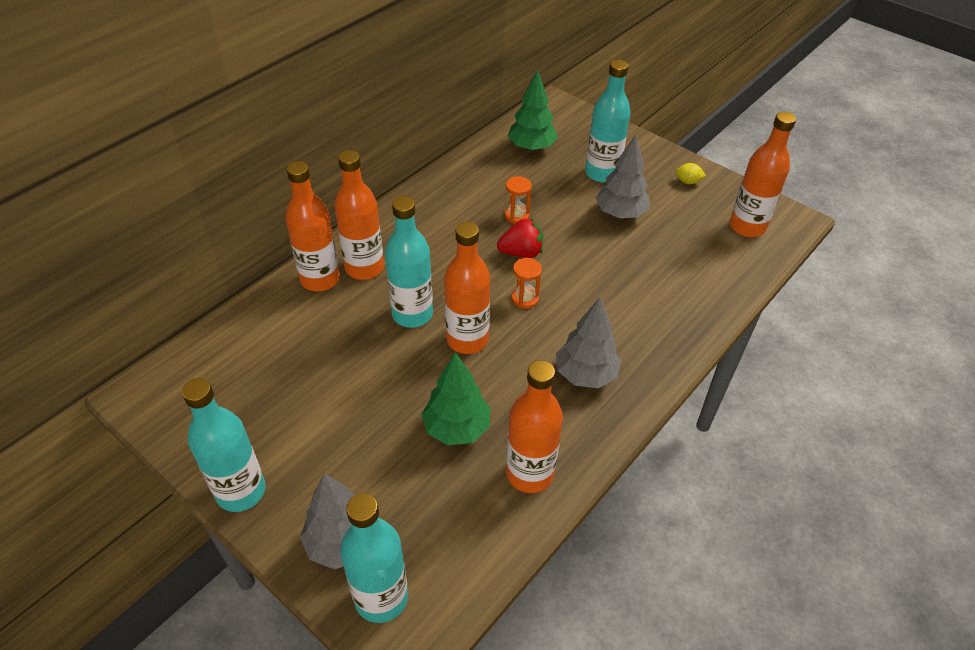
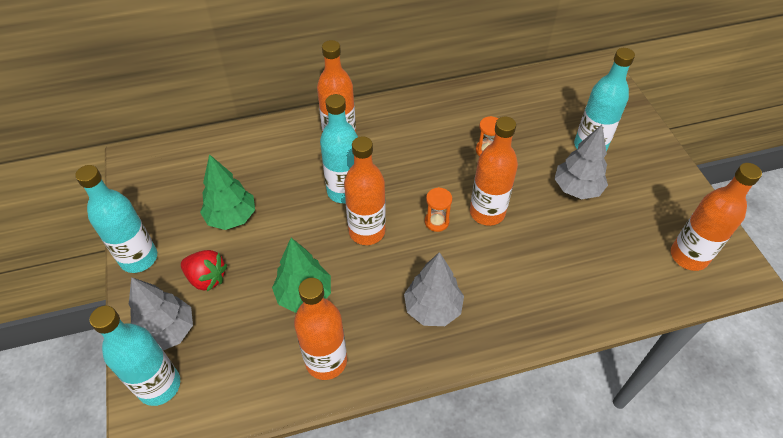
camera: 35 degrees right, 5 degrees up
(320, 279) = (303, 133): orange bottle -> orange bottle (487, 212)
(521, 252) = (465, 183): red strawberry -> red strawberry (207, 278)
(531, 148) = (547, 98): green tree -> green tree (231, 217)
(688, 181) = (665, 188): yellow lemon -> none

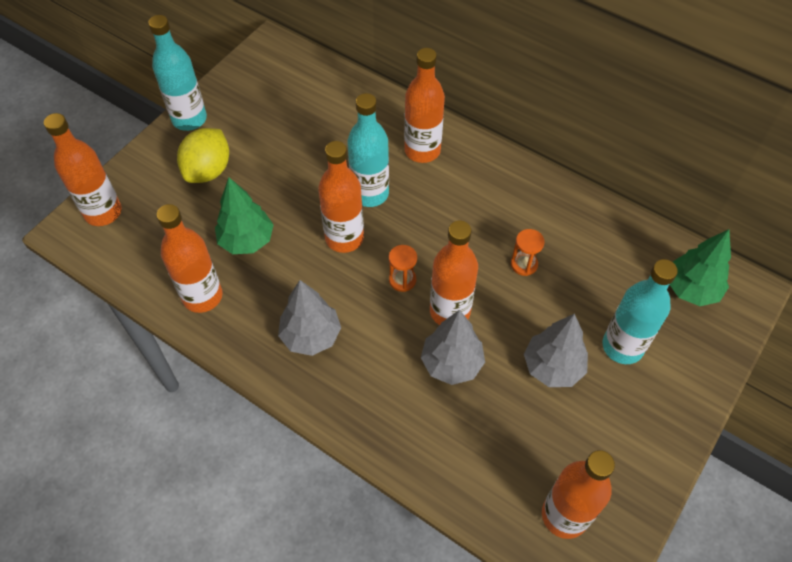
camera: 50 degrees right, 5 degrees up
(159, 385) = (103, 212): turquoise bottle -> orange bottle
(167, 331) = (146, 183): grey tree -> grey tree (451, 363)
(207, 278) = (208, 170): red strawberry -> yellow lemon
(231, 217) = (274, 143): green tree -> green tree (691, 289)

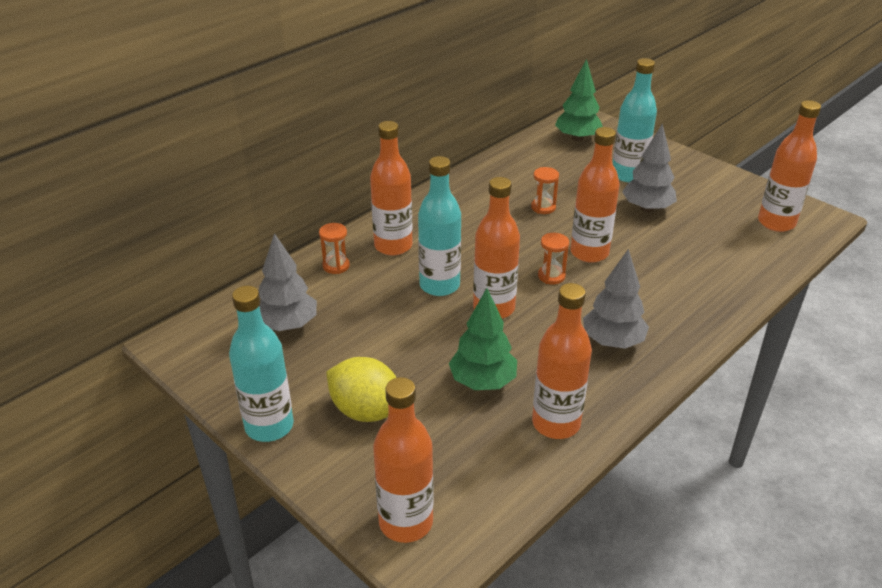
camera: 80 degrees left, 20 degrees down
(383, 117) = (336, 266): none -> orange hourglass
(451, 363) = (644, 258): grey tree -> grey tree (287, 325)

